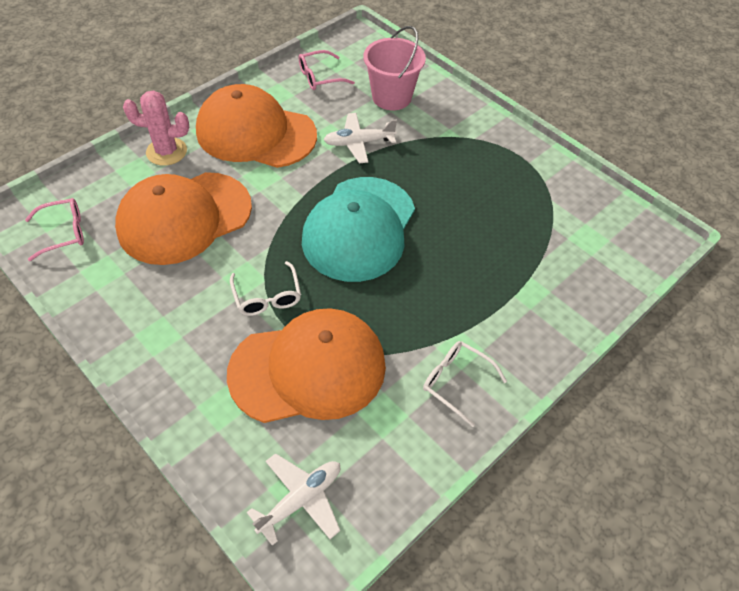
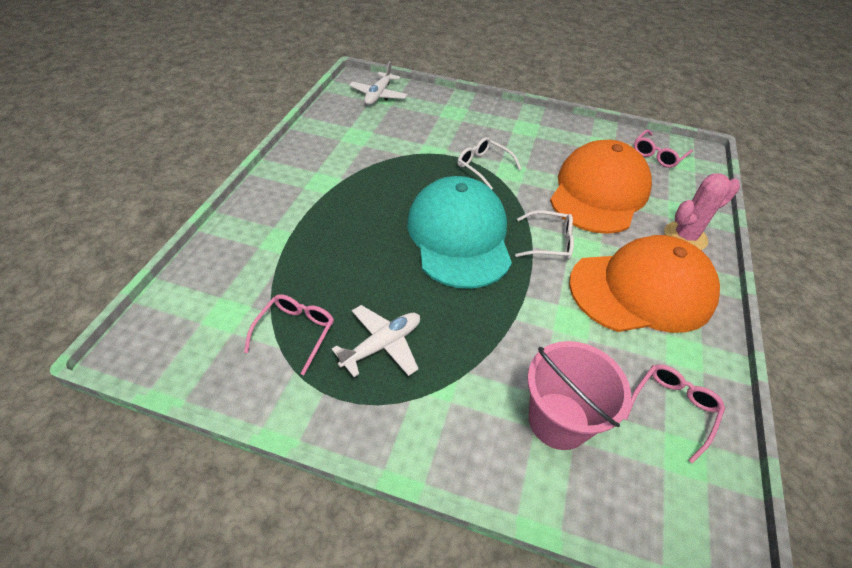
camera: 150 degrees right, 5 degrees down
(308, 369) = (420, 140): orange cap -> none
(359, 143) = (535, 326): white plane -> white plane (382, 345)
(456, 382) = (316, 164): white glasses -> white glasses (550, 242)
(536, 205) = (295, 332): none -> pink glasses

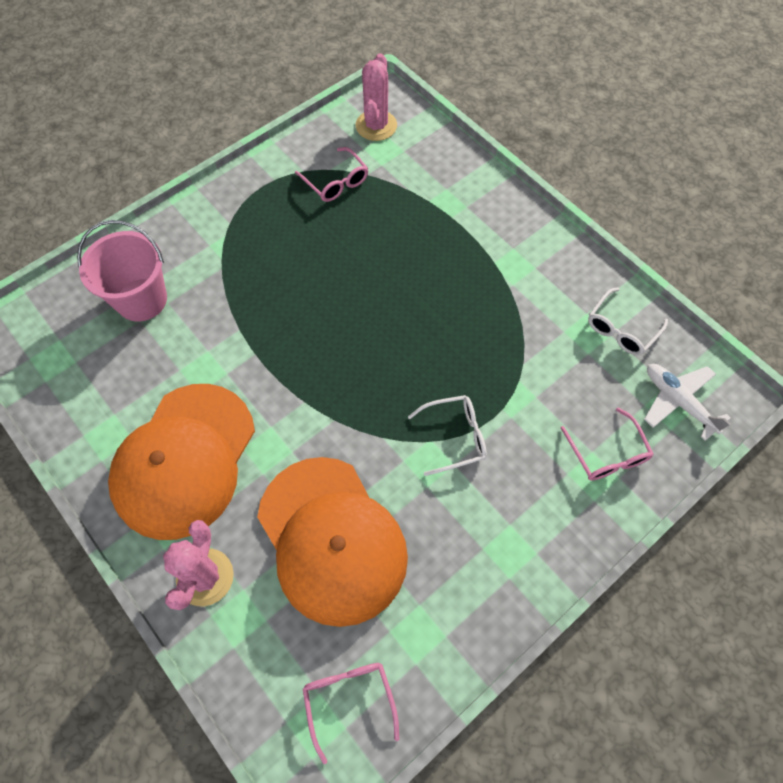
camera: 125 degrees right, 15 degrees up
(189, 336) = (376, 126): none -> pink cactus
(382, 345) = (285, 227): white plane -> none
(459, 236) = (360, 344): turquoise cap -> none
(550, 242) = (297, 421): white glasses -> white glasses (621, 329)
(672, 409) = (82, 382): pink glasses -> pink glasses (607, 454)

